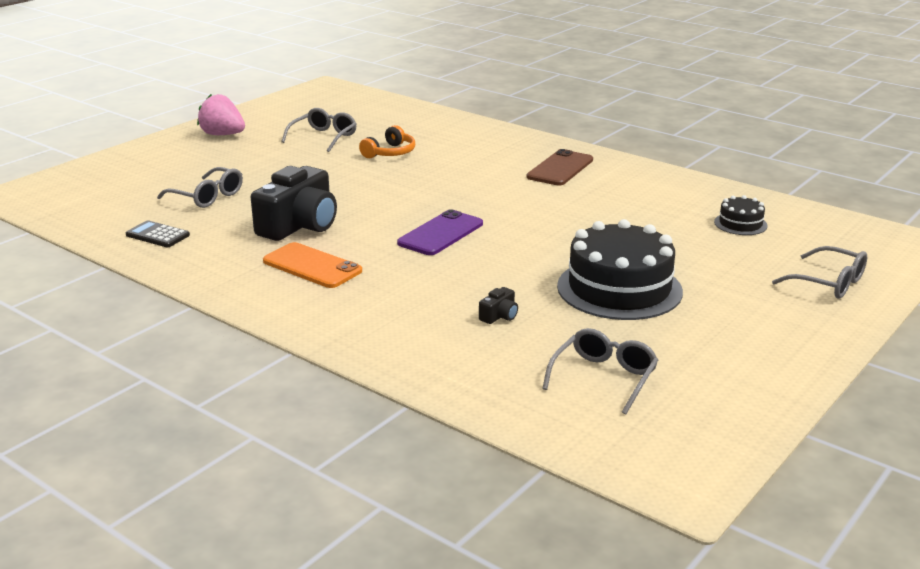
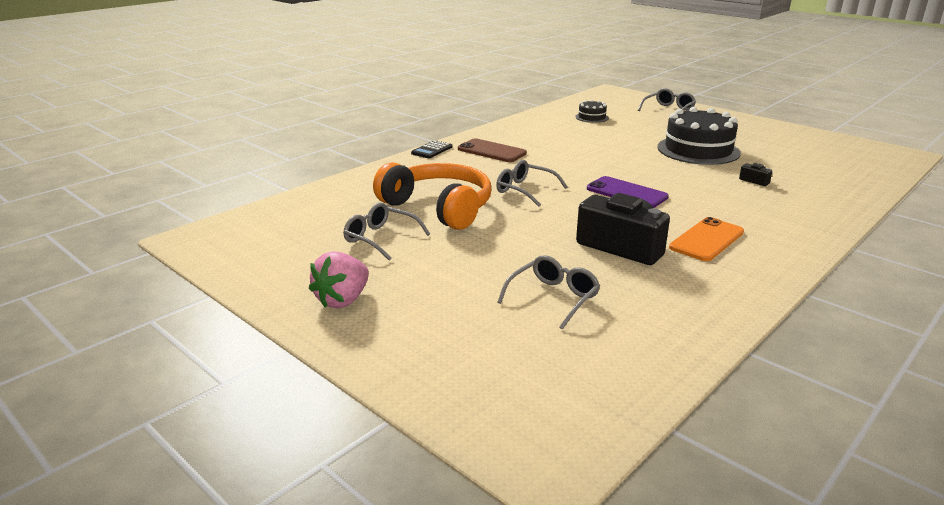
camera: 85 degrees left, 0 degrees up
(158, 235) = (665, 321): black calculator -> black calculator (432, 150)
(390, 153) = (439, 208): orange headphones -> orange headphones, size x2.04
(604, 378) = (813, 161): grey glasses -> grey glasses (524, 190)

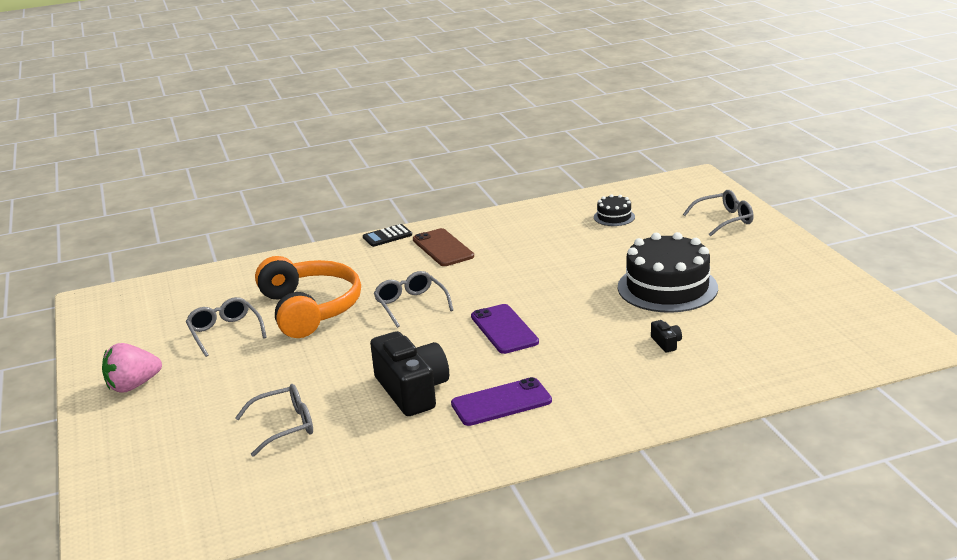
camera: 30 degrees right, 0 degrees up
(706, 240) = (501, 402): orange phone -> purple phone

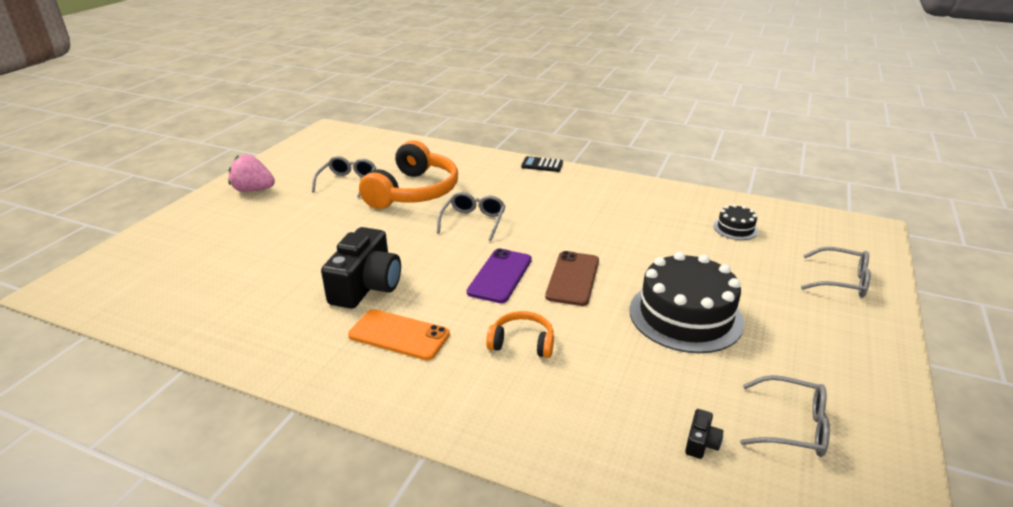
camera: 40 degrees right, 5 degrees up
(285, 426) = (264, 263): grey glasses -> grey glasses (792, 426)
(443, 248) = (563, 190): brown phone -> brown phone (573, 278)
(501, 402) = (399, 335): purple phone -> orange phone
(594, 358) = (522, 343): none -> orange headphones
(666, 343) = (602, 368): black camera -> black camera (701, 443)

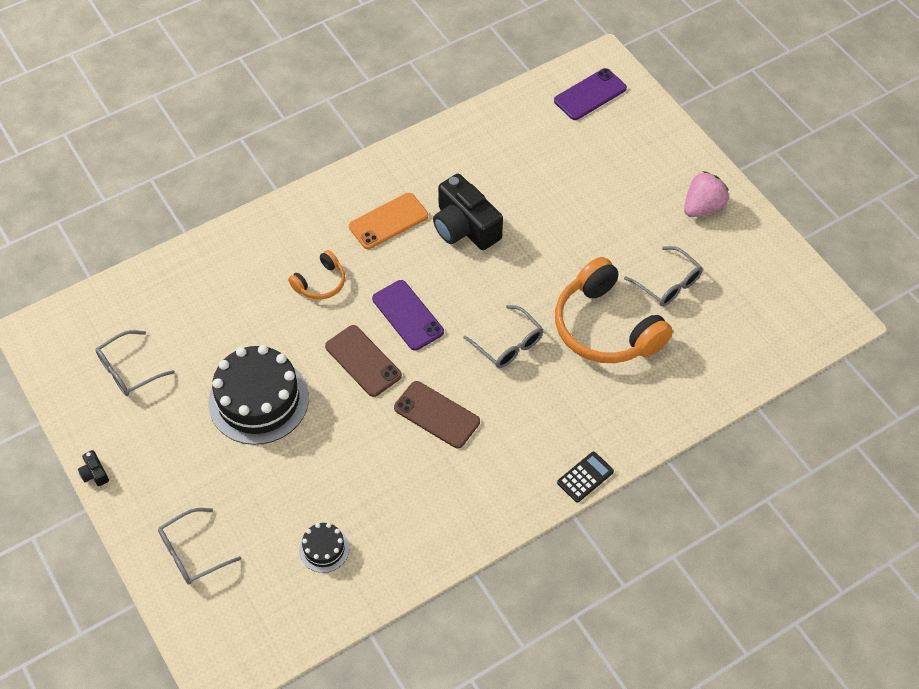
camera: 125 degrees right, 25 degrees up
(121, 280) = (590, 94): none -> purple phone
(572, 227) = (436, 415): none -> brown phone
(701, 443) = (163, 315): black camera -> black camera (94, 473)

